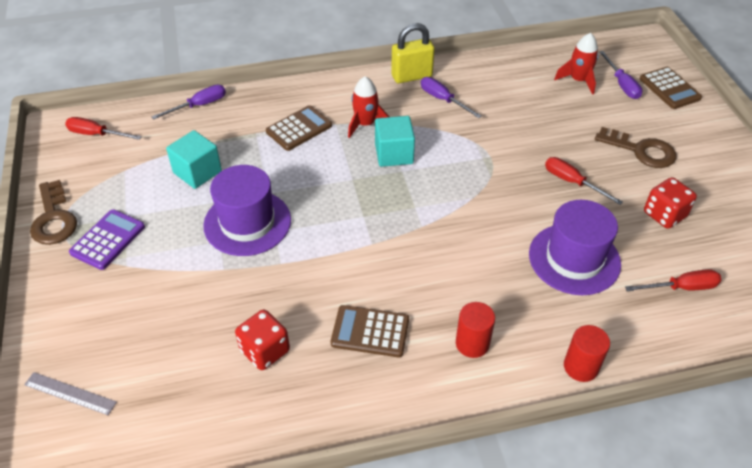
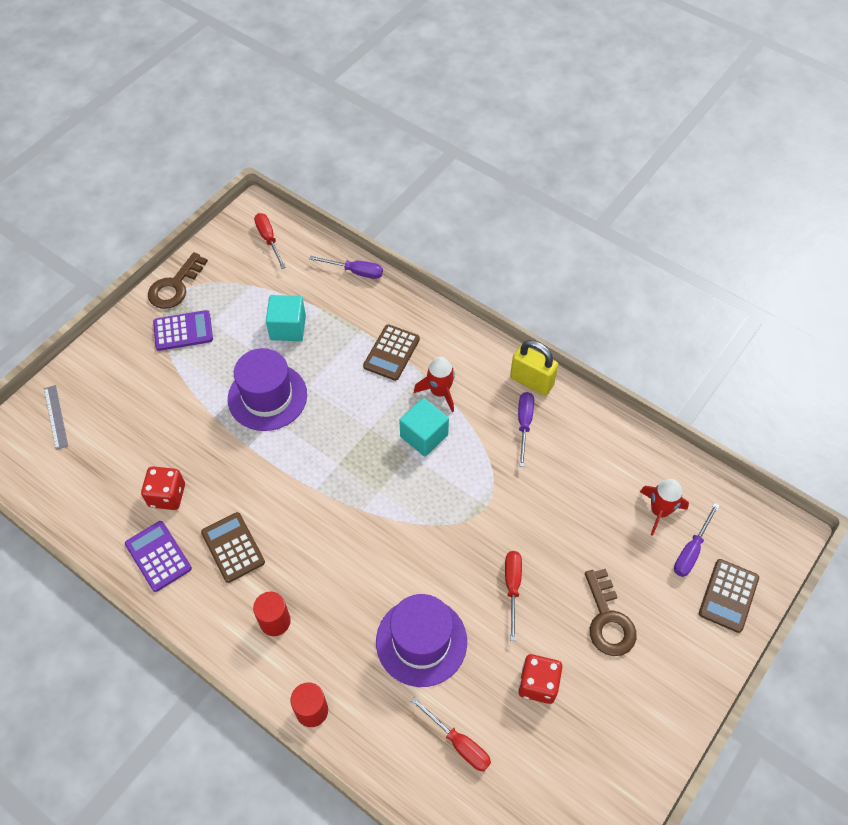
camera: 50 degrees right, 10 degrees up
(299, 129) = (391, 353): brown calculator -> brown calculator turned 105 degrees clockwise
(322, 395) = (158, 556): none -> purple calculator

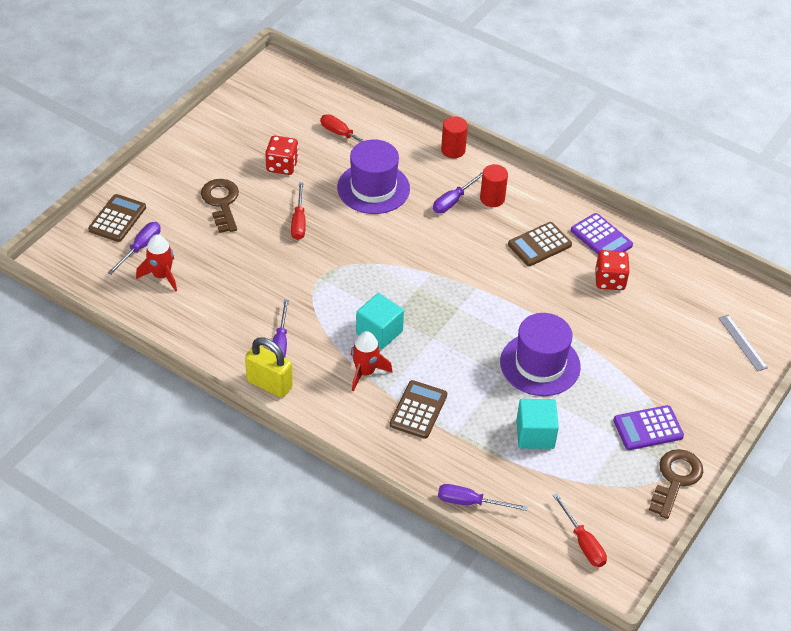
camera: 175 degrees right, 10 degrees down
(233, 547) = (539, 245): brown calculator -> brown calculator turned 90 degrees clockwise
(323, 618) = (453, 201): none -> purple screwdriver

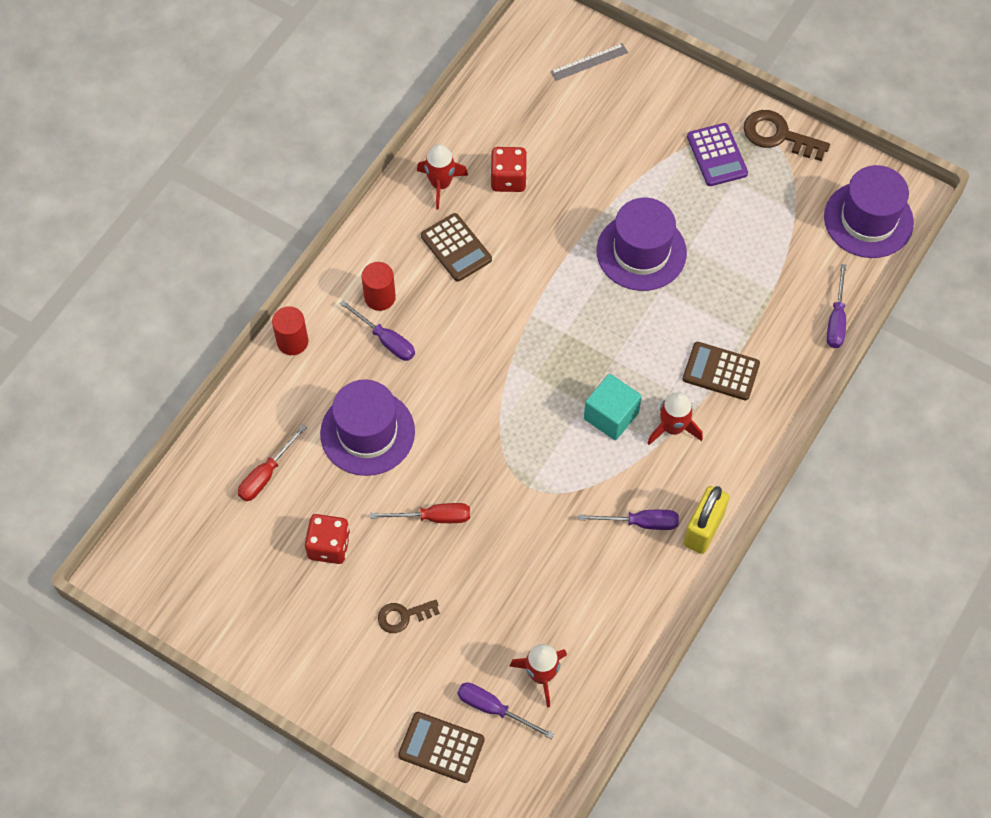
camera: 90 degrees left, 15 degrees up
(221, 202) = (403, 616): brown key -> brown key, size x0.63
(535, 434) = (739, 258): turquoise cube -> none
(583, 542) = (868, 220): red screwdriver -> purple hat
(601, 238) = (440, 184): purple calculator -> red rocket

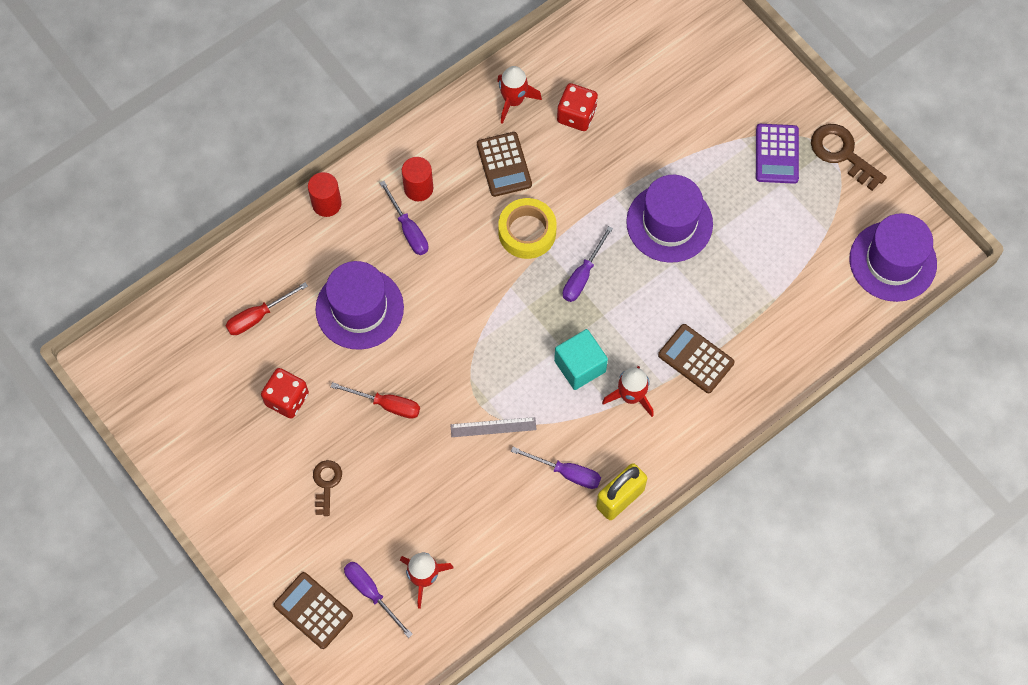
camera: 20 degrees right, 5 degrees up
(403, 616) = (326, 483): brown key -> brown key turned 90 degrees clockwise
(505, 305) = (527, 232): none -> yellow tape
(589, 62) = (695, 27): grey ruler -> grey ruler (493, 427)
(836, 320) = (822, 346): purple screwdriver -> purple screwdriver (582, 275)

